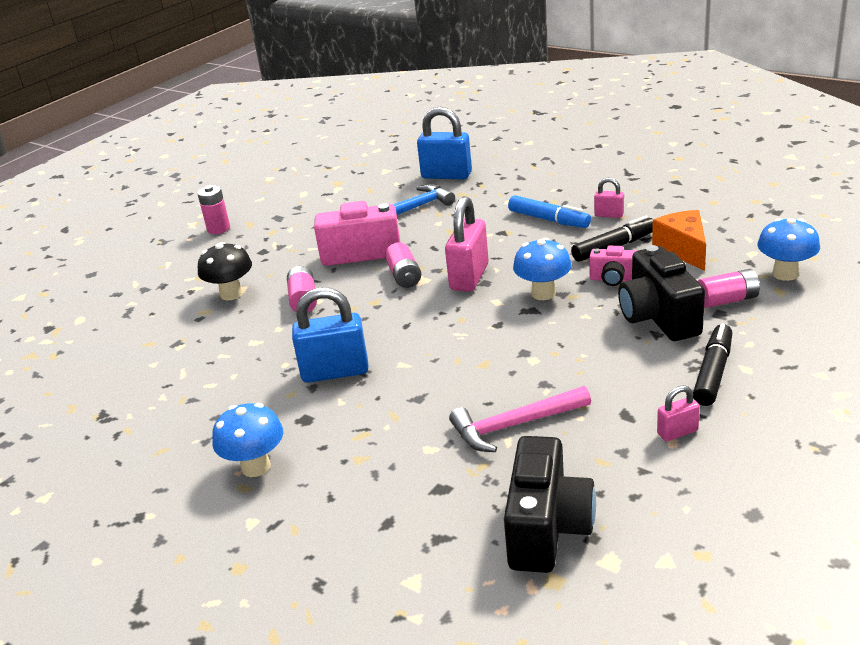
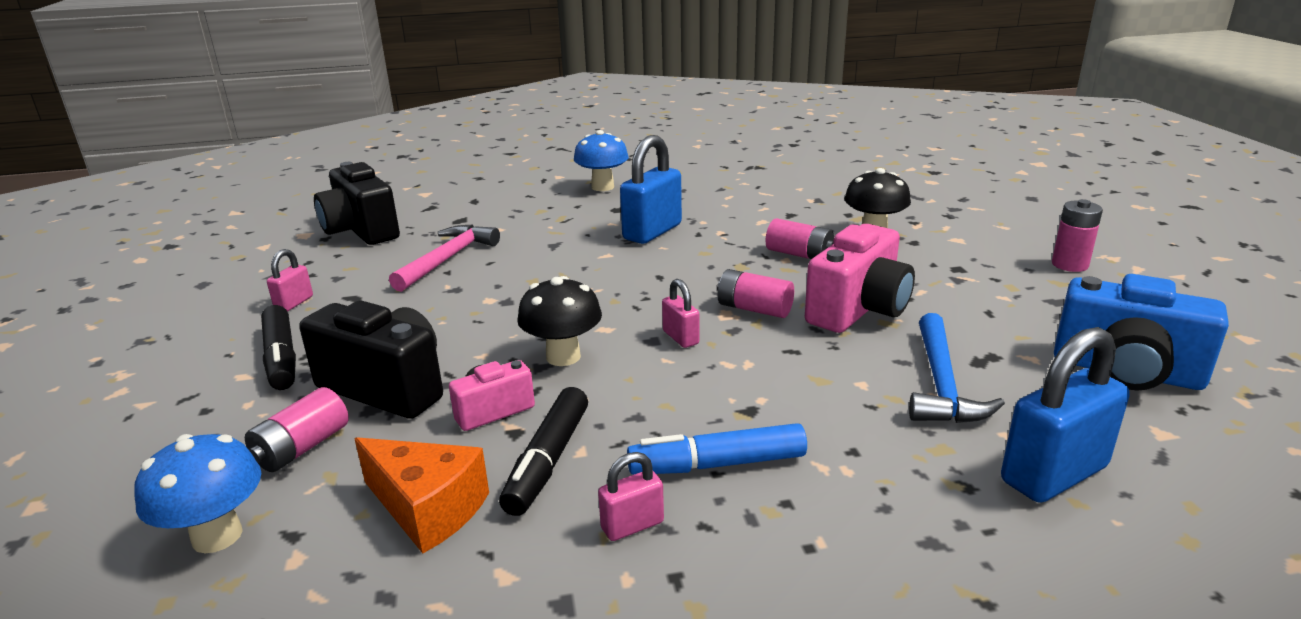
camera: 130 degrees right, 5 degrees down
(341, 186) = (1126, 372): none -> blue camera
(469, 277) = (680, 338): pink padlock -> pink padlock, size x0.51
(543, 293) = (563, 357): blue mushroom -> black mushroom

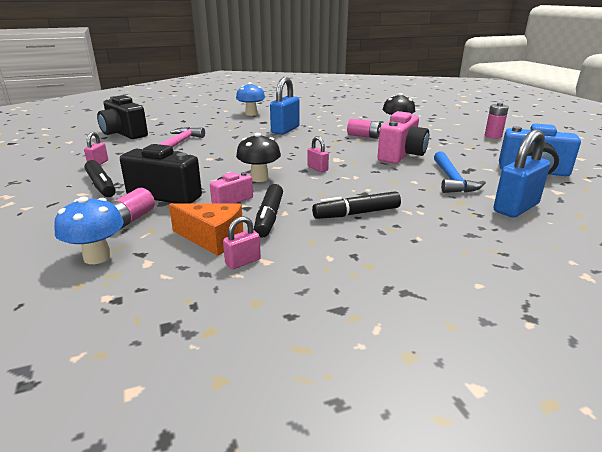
camera: 10 degrees left, 0 degrees up
(632, 525) = (323, 238): pink padlock -> pink padlock (243, 262)
(717, 464) = (356, 213): blue marker -> black marker
(754, 309) = (350, 157): pink battery -> none

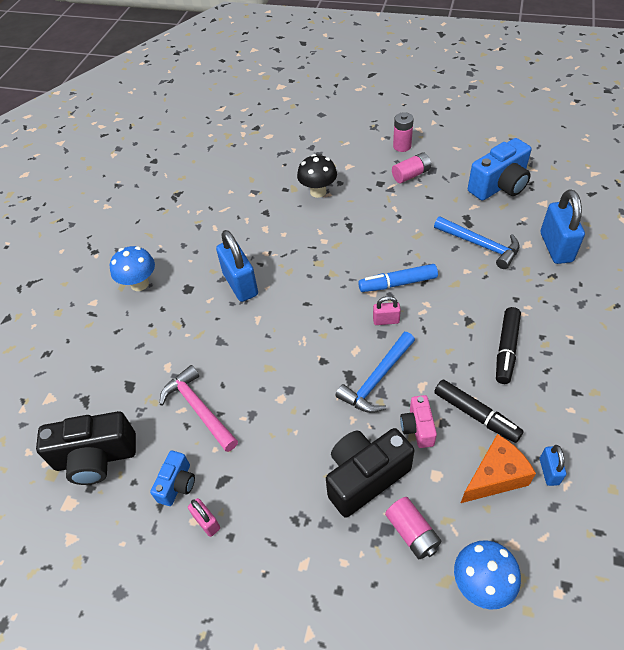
camera: 50 degrees left, 25 degrees up
(101, 185) = (291, 537): black marker -> none
(120, 152) = (177, 484): none -> blue camera
(243, 262) = (549, 471): pink padlock -> blue padlock
(259, 178) = (377, 379): black mushroom -> blue hammer
(358, 164) = (397, 283): none -> blue marker
(363, 136) = (322, 232): pink battery -> pink battery (411, 175)
(401, 155) = (399, 239): pink camera -> none

